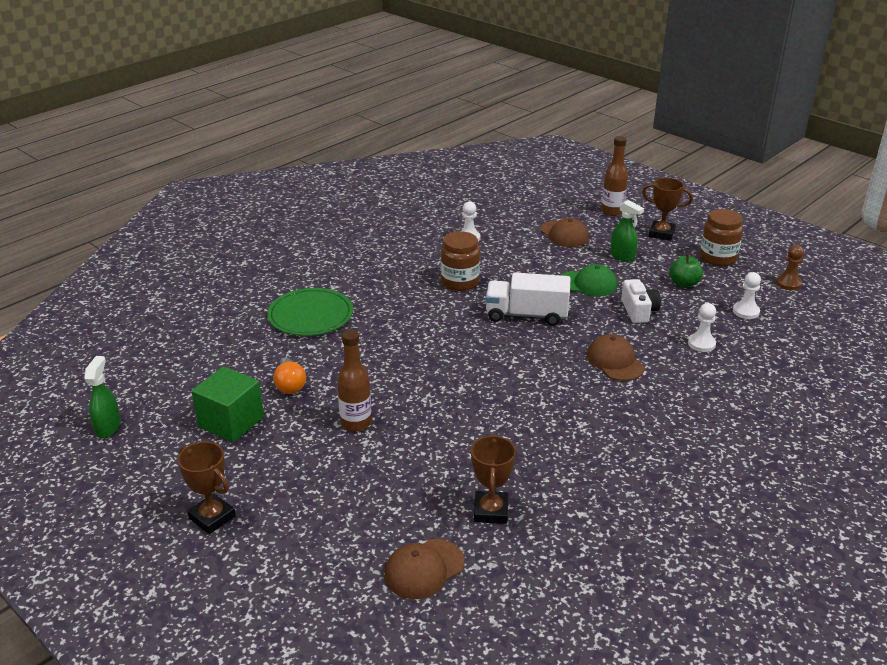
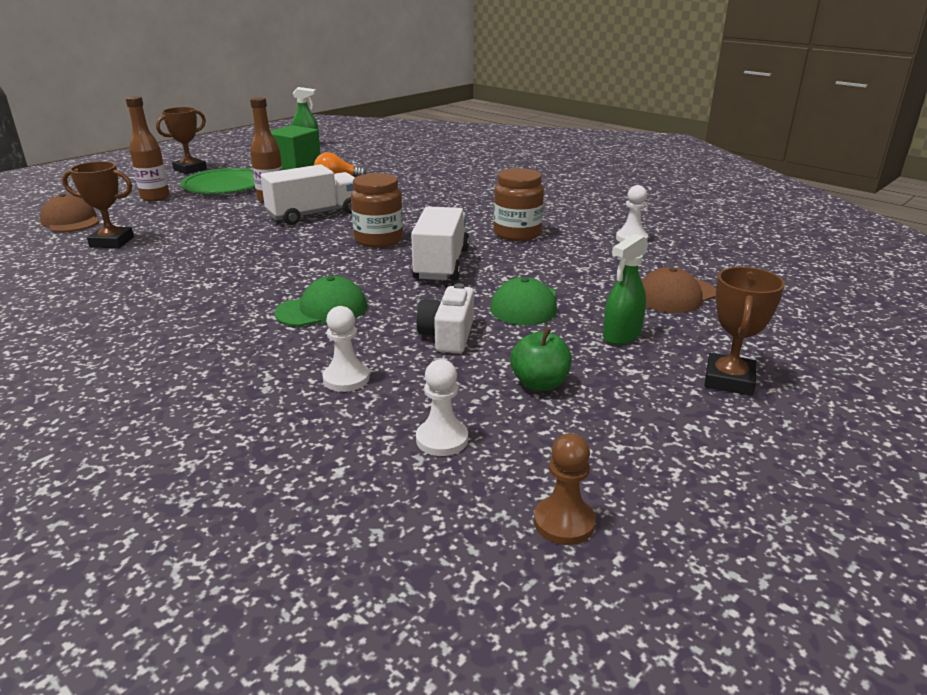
camera: 90 degrees right, 5 degrees down
(310, 315) = (446, 181): green plate -> green plate (225, 185)
(408, 388) = (314, 214): none -> white truck
(612, 211) = (790, 338): brown bottle -> brown bottle (155, 198)
(615, 361) = (322, 310): brown cap -> green cap
(638, 311) = (448, 336): white camera -> white camera turned 105 degrees clockwise
(718, 258) = (653, 435): brown jar -> brown jar (379, 240)

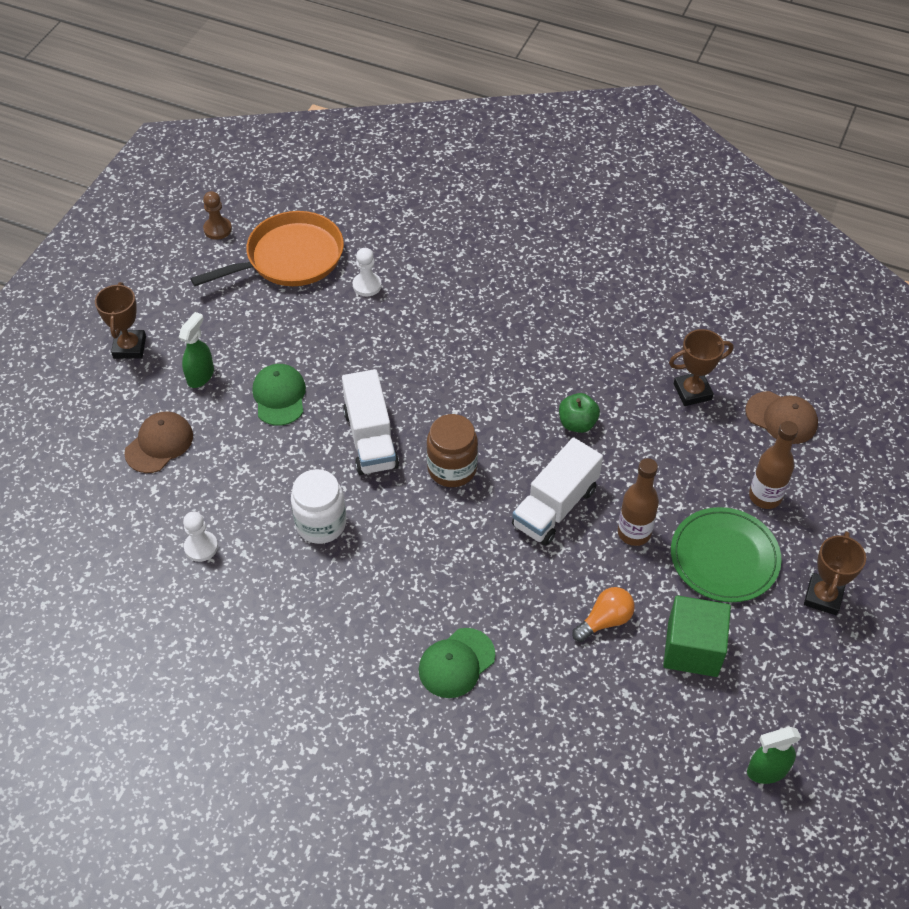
camera: 160 degrees right, 25 degrees up
(322, 310) = (428, 347): green cap -> green cap (456, 663)
(442, 439) = (290, 258): white pawn -> orange pan
(448, 336) = (322, 342): white camera -> none
(517, 234) = (321, 524): brown jar -> white jar
(539, 384) = (248, 312): green apple -> green apple (577, 423)

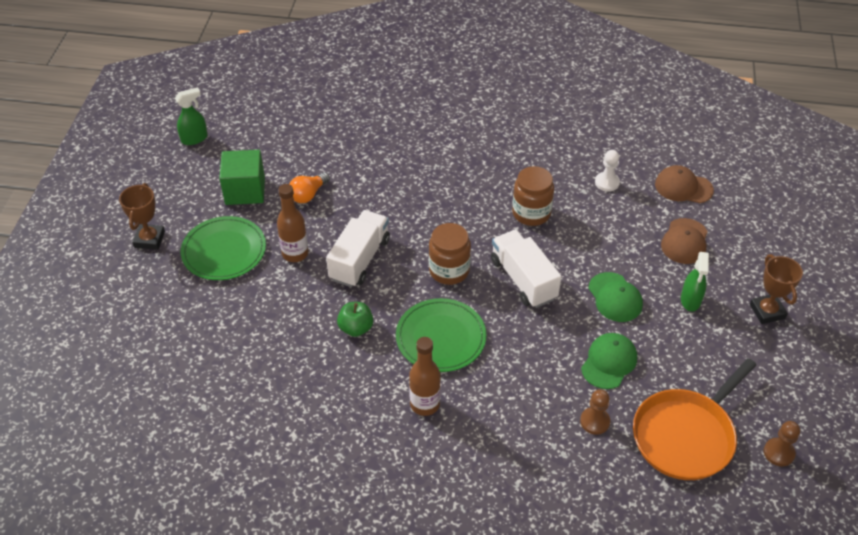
camera: 165 degrees right, 5 degrees down
(321, 524) = (531, 213): white jar -> brown jar
(367, 285) = (594, 421): white pawn -> brown pawn
(456, 663) = (403, 153): green cap -> green cap (609, 362)
(487, 394) = (441, 337): none -> green plate
(692, 392) = (257, 379): brown trophy -> none
(765, 496) = (191, 301): brown bottle -> brown bottle (425, 404)
(781, 418) = (174, 372): brown cap -> brown cap (683, 187)

